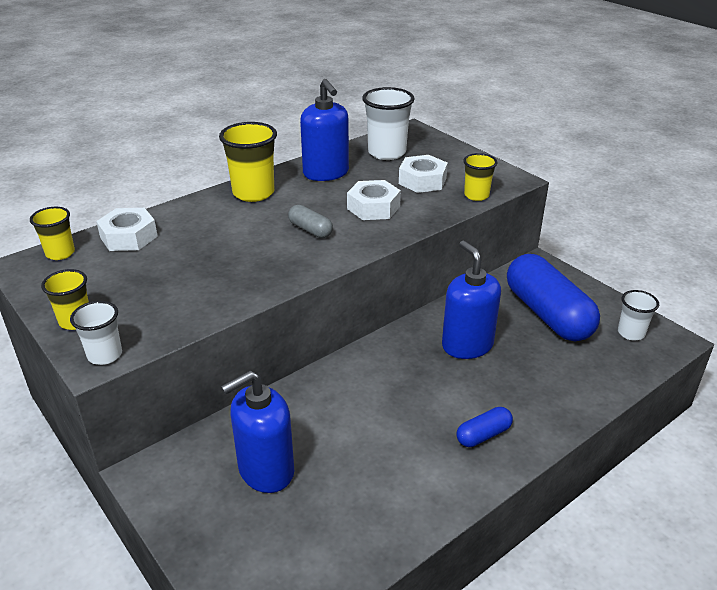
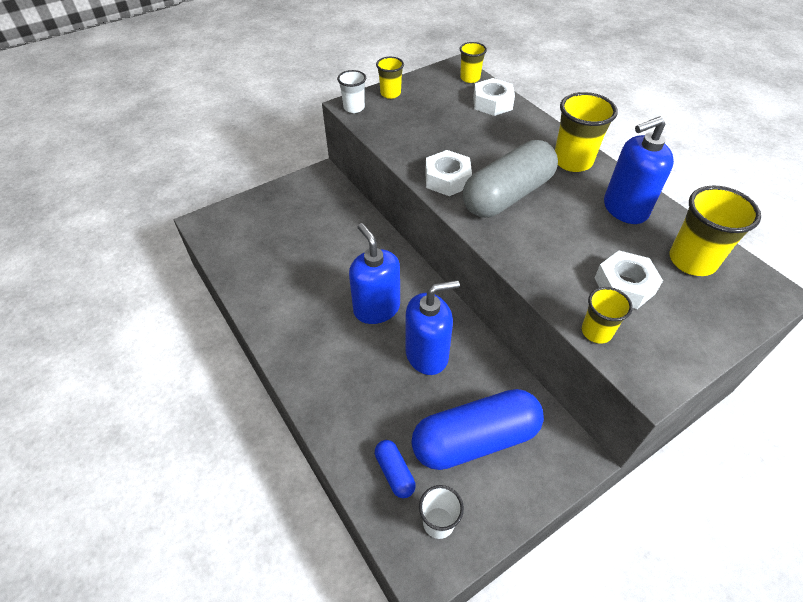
camera: 95 degrees right, 15 degrees up
(266, 470) = (310, 224): blue soap dispenser -> blue soap dispenser (376, 308)
(310, 230) = (507, 195): grey capsule -> grey capsule, size x2.26
(373, 207) = (555, 240): white nut -> white nut (447, 179)
(387, 153) = (692, 261): white cup -> yellow cup
(483, 435) = (314, 347): blue capsule -> blue capsule (394, 472)

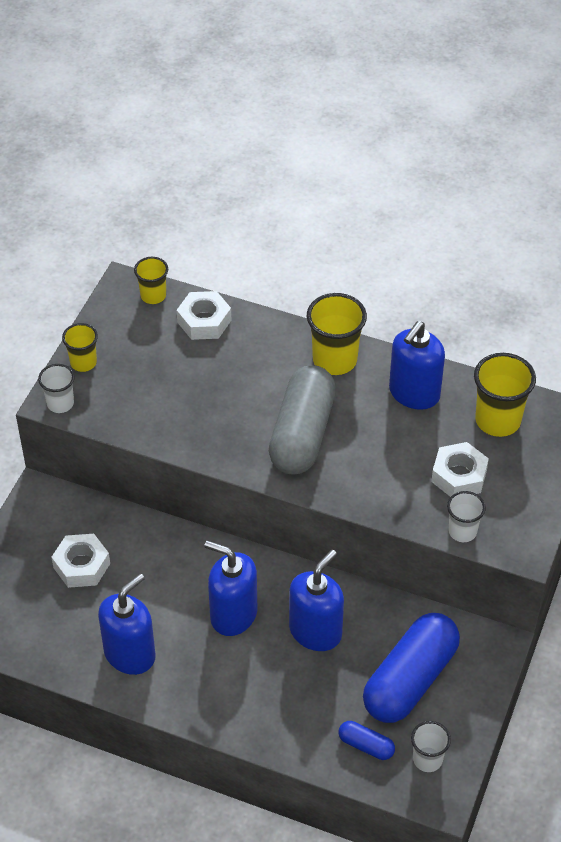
camera: 35 degrees left, 0 degrees up
(284, 295) = (130, 654): none -> blue soap dispenser
(447, 179) = (233, 445): white nut -> white nut (81, 565)
(596, 332) = (462, 531): yellow cup -> white cup

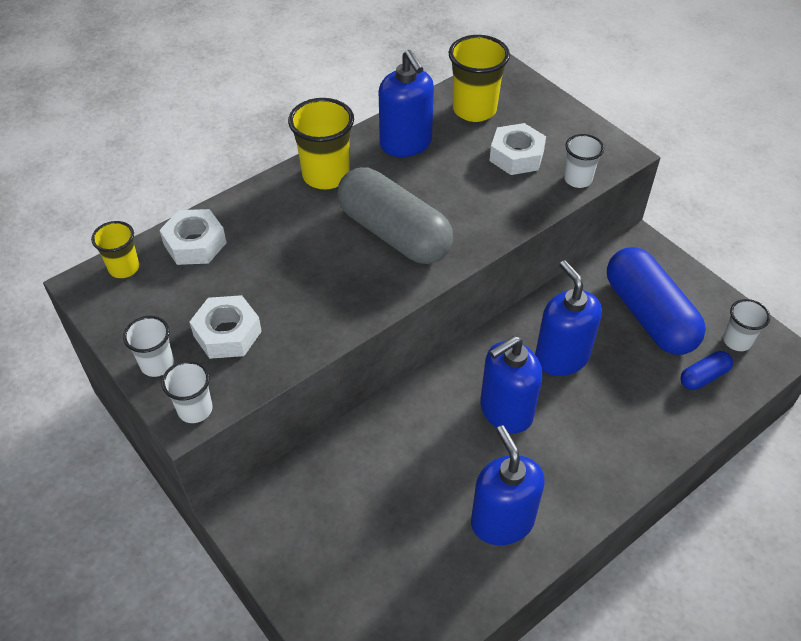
camera: 60 degrees left, 0 degrees up
(81, 565) = (363, 516): white nut -> white nut (227, 333)
(83, 363) = (157, 364): yellow cup -> white cup

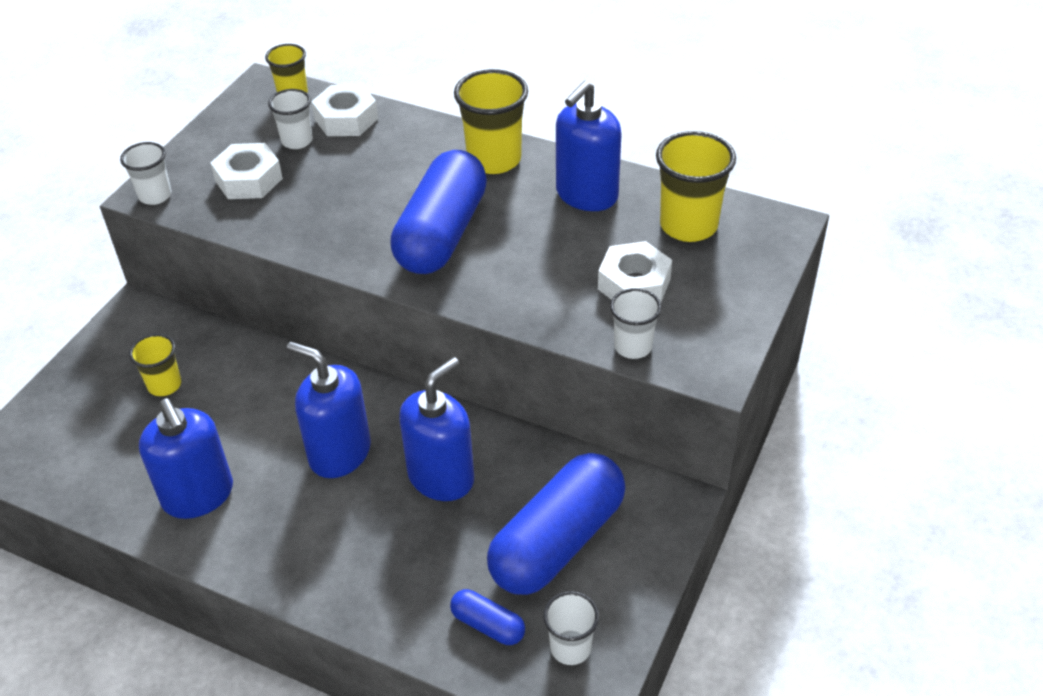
camera: 65 degrees right, 5 degrees down
(157, 364) = (194, 156): white cup -> white cup (297, 141)
(357, 514) = (164, 385): none -> yellow cup
(394, 233) = (442, 234): grey capsule -> blue capsule
(502, 521) = (198, 495): blue soap dispenser -> blue soap dispenser turned 105 degrees clockwise

